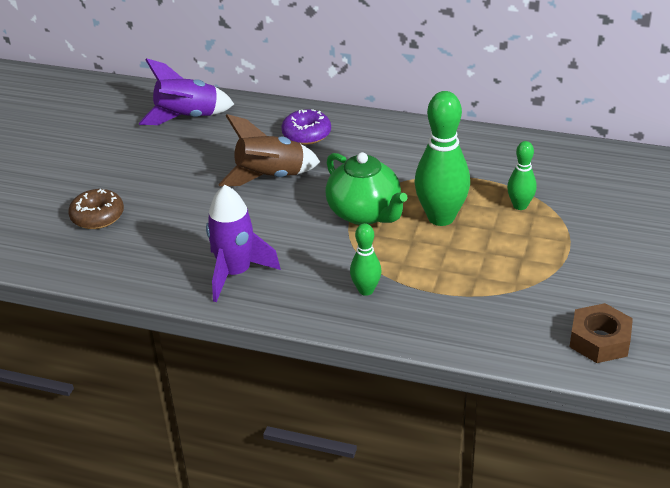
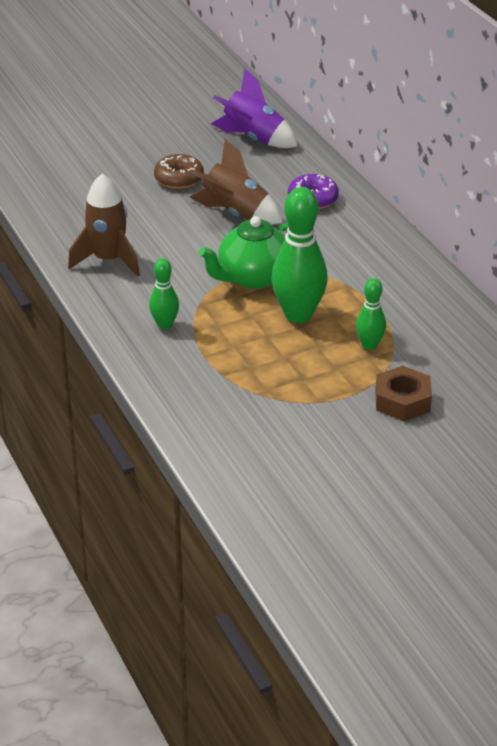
camera: 45 degrees right, 0 degrees up
(97, 216) = (91, 171): brown donut -> brown donut (179, 179)
(235, 273) = (108, 260): purple rocket -> brown rocket
(365, 213) = (253, 277): green teapot -> green teapot turned 45 degrees clockwise
(599, 340) = (251, 462): brown nut -> brown nut (402, 401)

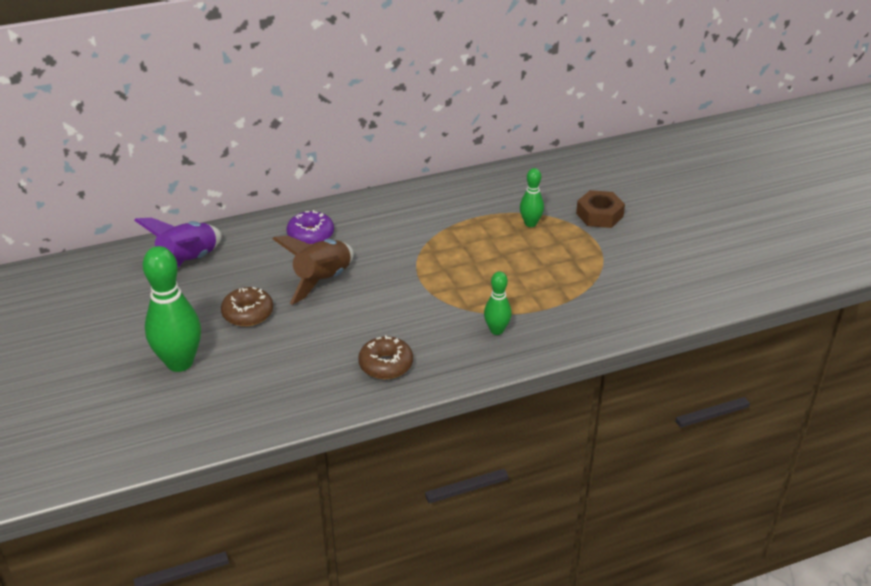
camera: 85 degrees left, 0 degrees up
(108, 260) = (386, 365): brown rocket -> brown donut
(253, 277) = (430, 276): green teapot -> none
(298, 314) = (487, 255): green bowling pin -> green bowling pin (180, 363)

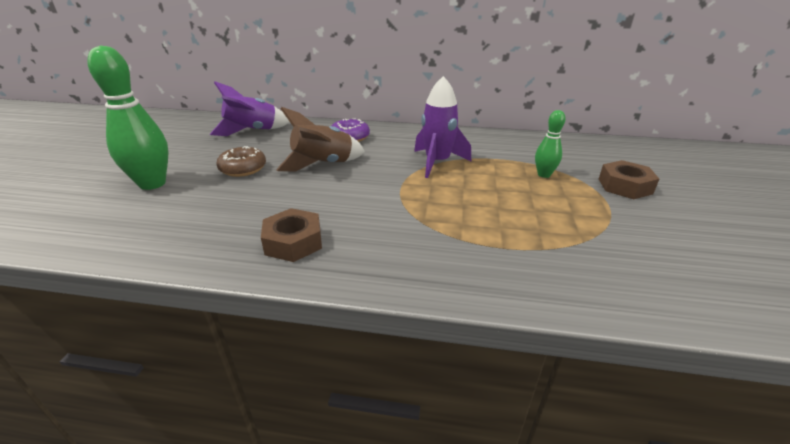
camera: 30 degrees right, 5 degrees down
(386, 365) = (293, 242): brown donut -> brown nut
(429, 240) = (437, 162): none -> purple rocket
(496, 330) = (434, 250): green bowling pin -> none

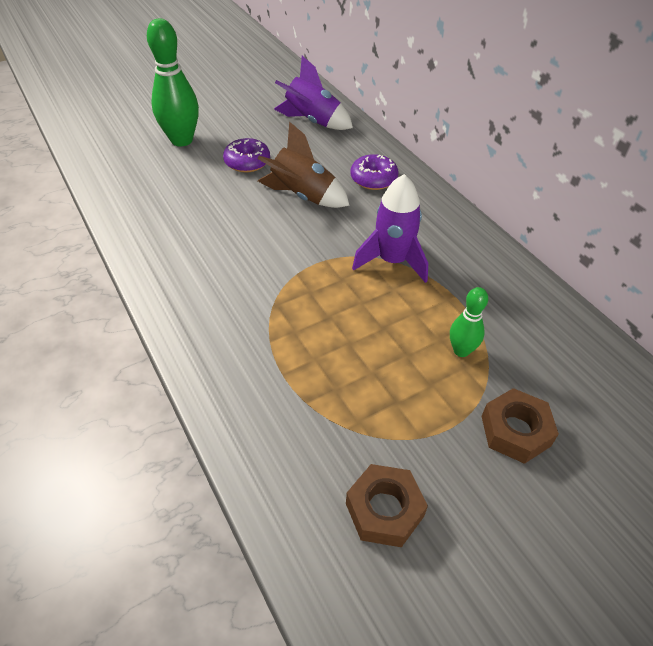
camera: 50 degrees right, 15 degrees up
(243, 169) = (247, 162): brown donut -> purple donut
(293, 242) = (178, 253): brown nut -> brown nut (384, 510)

